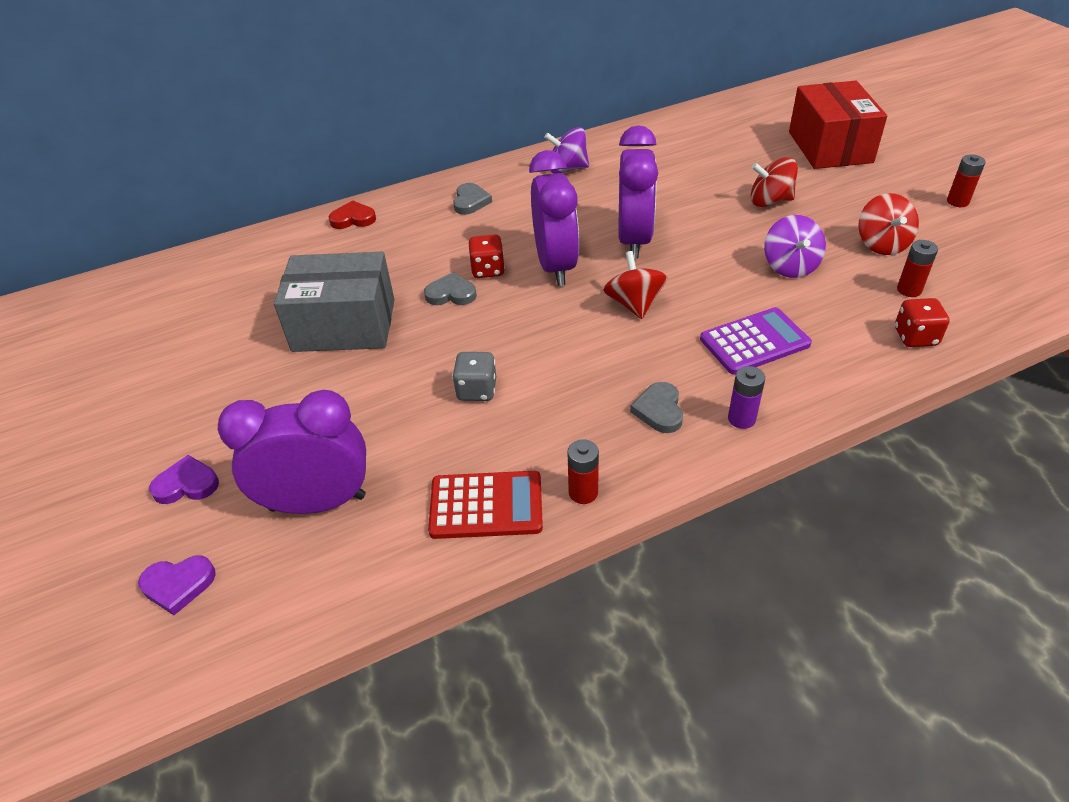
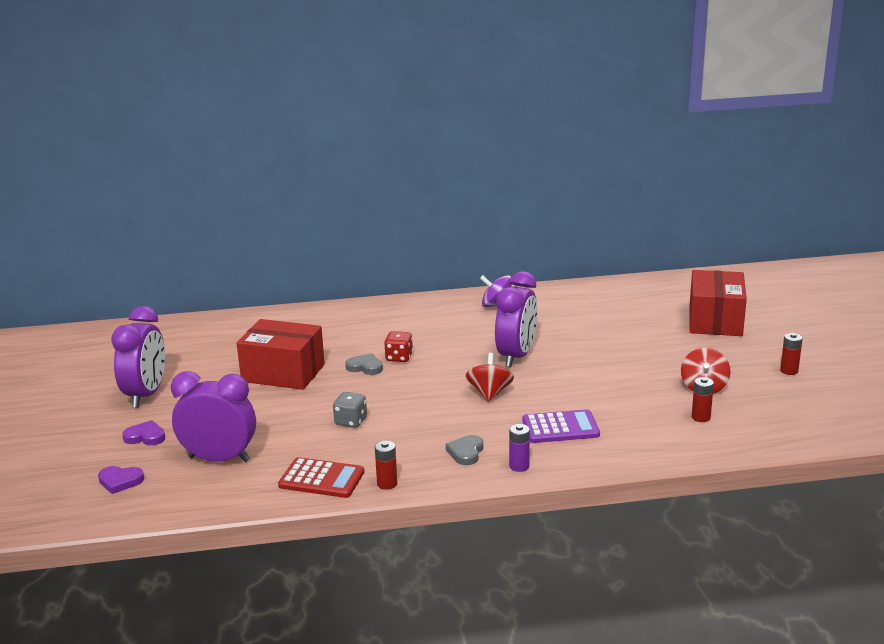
camera: 15 degrees right, 20 degrees down
(344, 325) = (283, 373): grey box -> red box
(353, 219) = (322, 313): red heart -> none
(470, 202) = (412, 315): grey heart -> none
(556, 266) = (448, 363): purple clock -> purple clock (146, 395)
(770, 201) = (638, 348): red spinning top -> none
(790, 266) = (621, 389): purple spinning top -> none
(915, 337) = (681, 444): red dice -> none

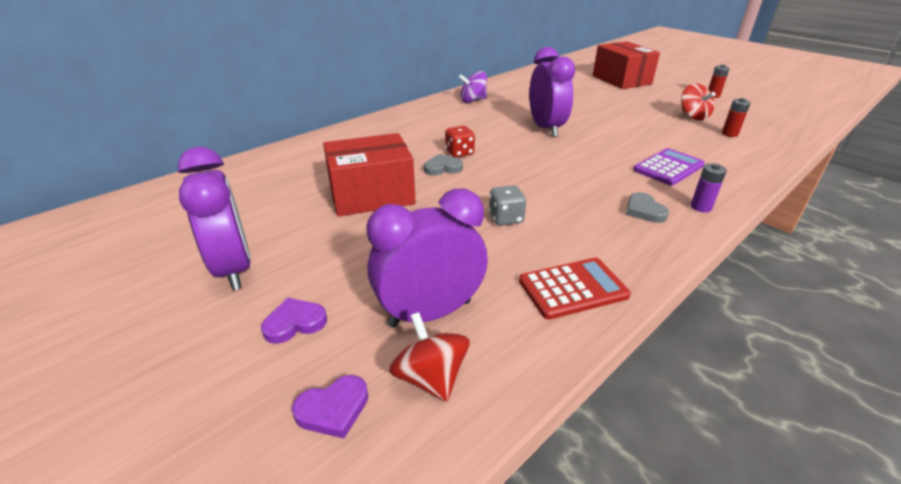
camera: 35 degrees left, 10 degrees up
(387, 484) = (637, 266): red battery -> none
(489, 393) = (575, 158): red spinning top -> red spinning top (430, 377)

